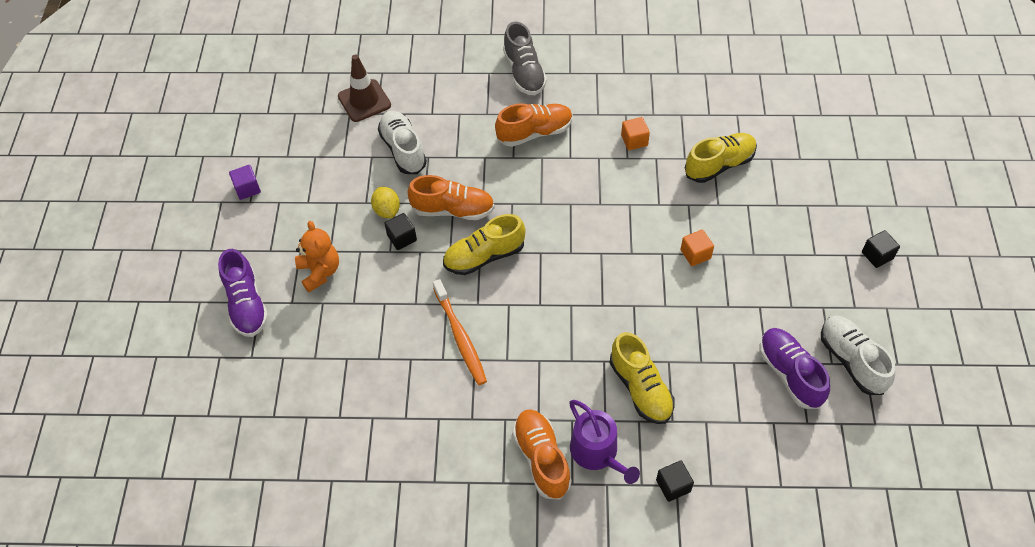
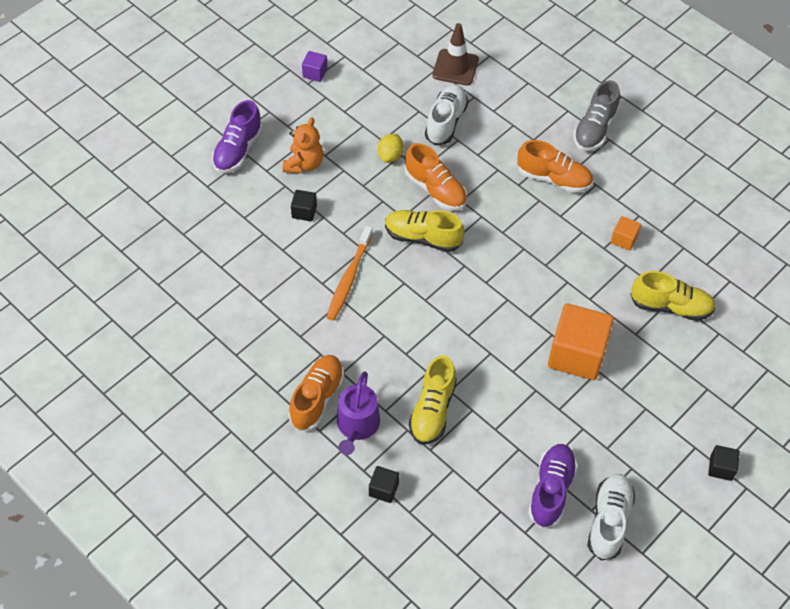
camera: 40 degrees right, 0 degrees up
(402, 238) = (380, 182): black cube -> black cube (304, 212)
(695, 254) = (577, 354): orange cube -> orange cube, size x2.18

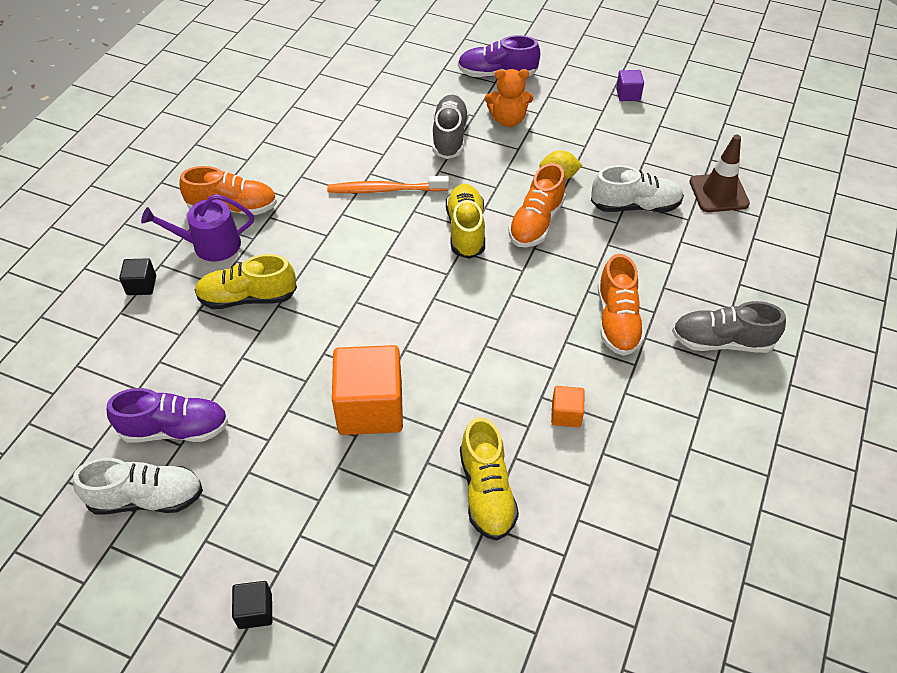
camera: 70 degrees right, 5 degrees down
(304, 212) = (449, 136): black cube -> grey shoe

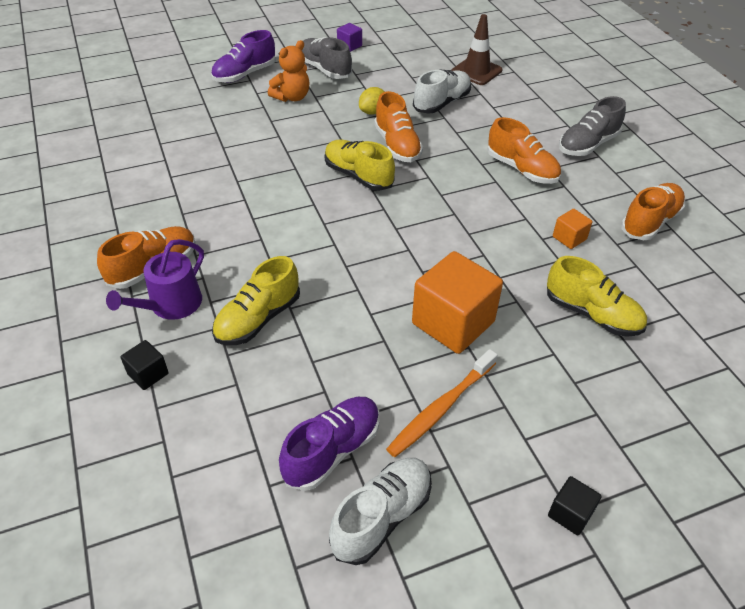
camera: 45 degrees left, 5 degrees down
(385, 190) = (264, 185): orange toothbrush -> orange toothbrush (440, 408)
(449, 136) = (264, 127): grey shoe -> grey shoe (324, 69)
(667, 458) = (650, 222): none -> orange shoe

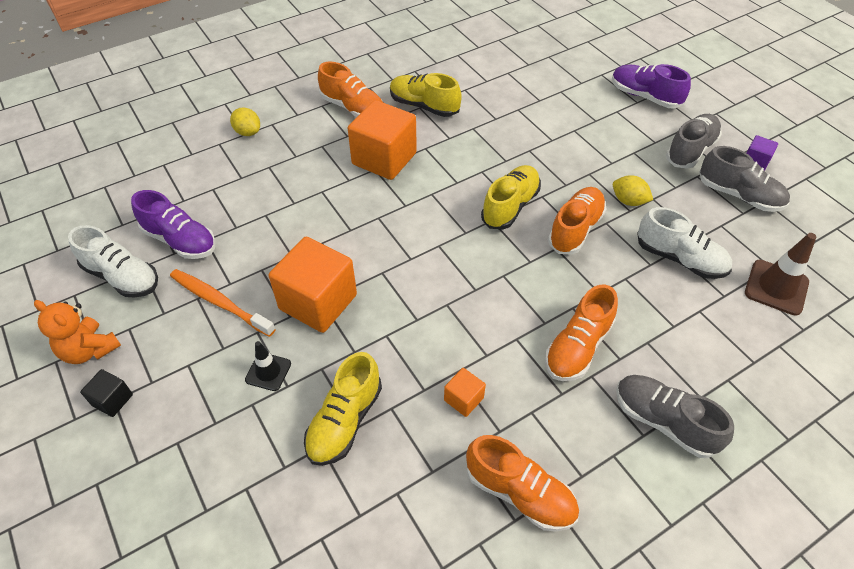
camera: 80 degrees right, 5 degrees up
(148, 374) = (248, 132): black cube -> yellow lemon
(171, 305) = (315, 126): purple watering can -> none
(257, 251) = (384, 159): none -> orange cube
(258, 319) = (306, 175): yellow shoe -> yellow shoe (424, 106)
(292, 97) = (622, 136): orange teddy bear -> orange teddy bear (89, 350)
(383, 62) = (739, 195): none -> grey shoe
(397, 145) = (575, 229): orange shoe -> orange shoe turned 150 degrees clockwise
(537, 367) = (268, 372): none -> black traffic cone

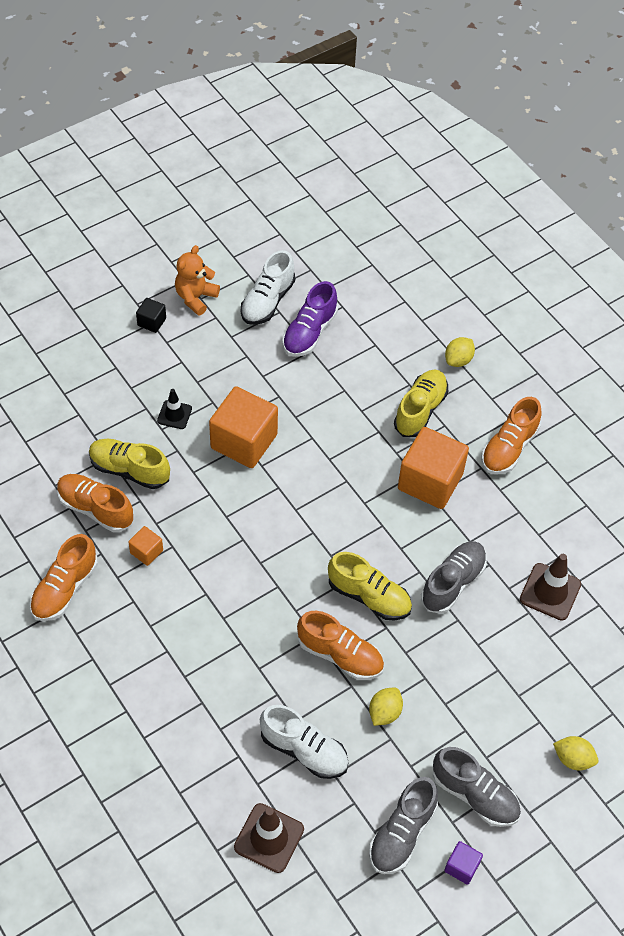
camera: 85 degrees right, 5 degrees up
(219, 302) = (242, 372): orange toothbrush -> none
(424, 106) = (521, 516): yellow shoe -> yellow shoe (420, 410)
(498, 96) = (550, 592): none -> brown traffic cone
(577, 347) = (196, 642): orange shoe -> orange shoe (95, 509)
(644, 96) = (573, 759): purple shoe -> yellow lemon
(663, 421) = (121, 702): grey shoe -> grey shoe (453, 583)
(680, 259) = (304, 750): white shoe -> white shoe turned 90 degrees counterclockwise

